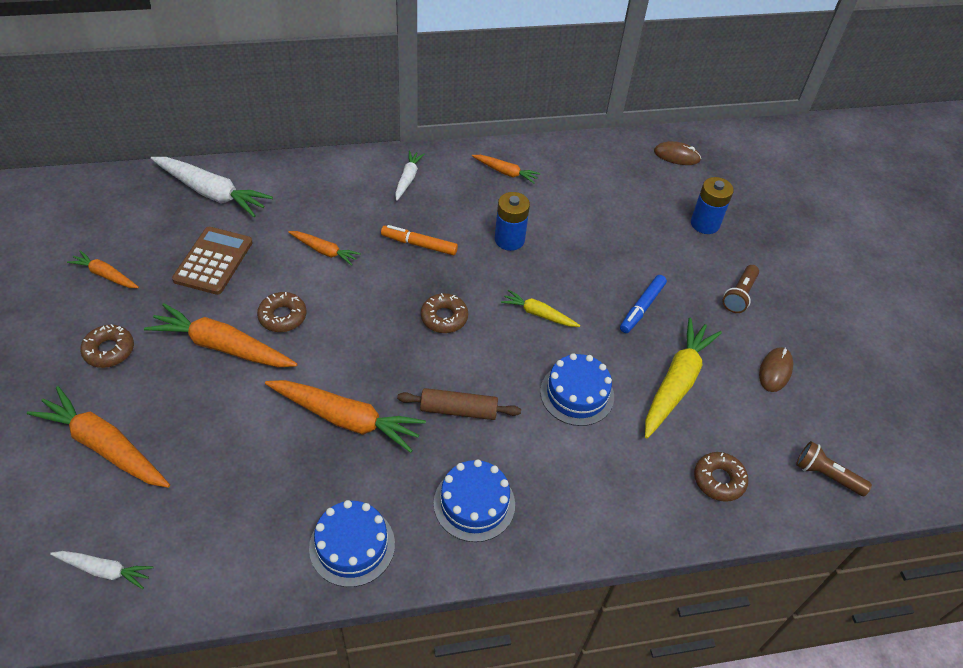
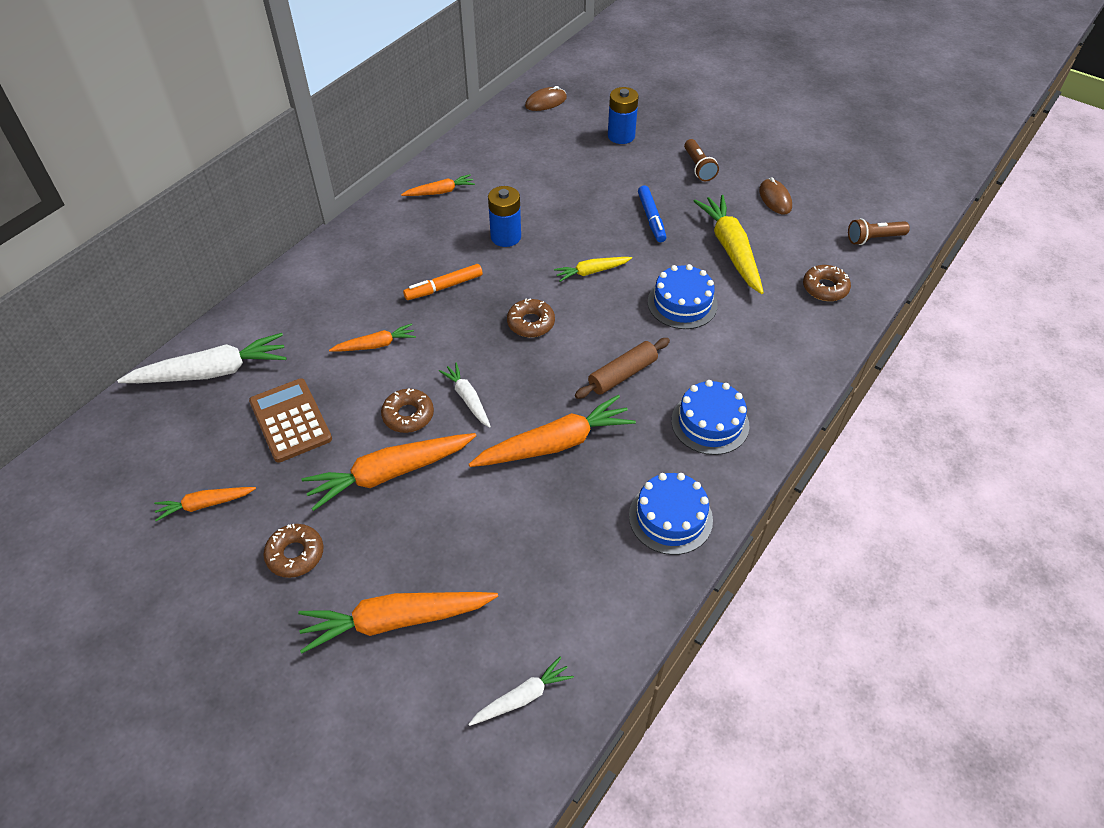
camera: 40 degrees left, 0 degrees up
(408, 179) = (370, 247): white carrot -> white carrot (467, 399)

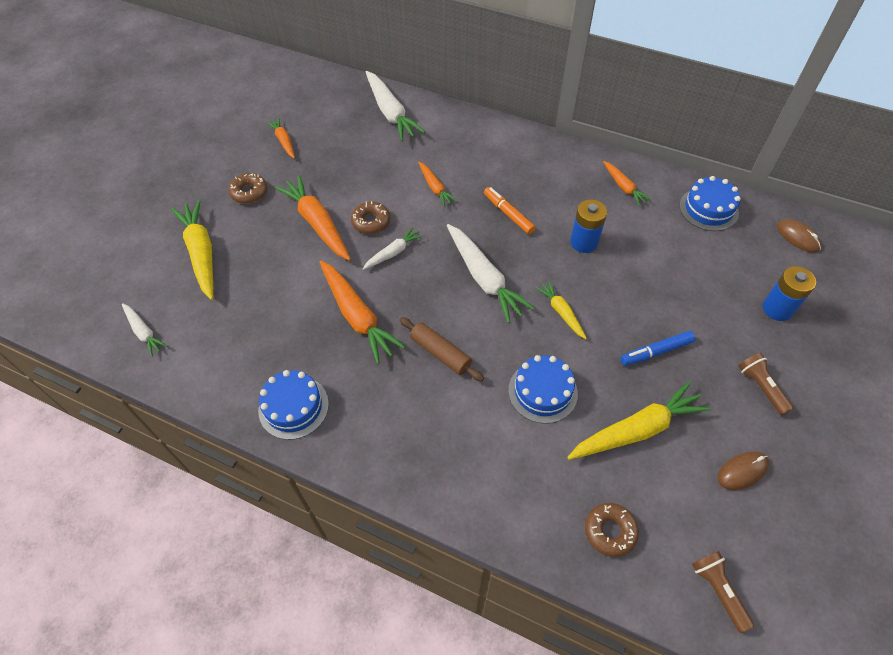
camera: 80 degrees right, 5 degrees up
(290, 420) = (355, 161): brown calculator -> none
(396, 621) = (201, 253): orange carrot -> yellow carrot
(531, 323) = (484, 278): brown donut -> white carrot
(698, 167) = (761, 387): brown flashlight -> brown flashlight turned 90 degrees clockwise
(710, 423) = (397, 428): blue cake -> blue cake (708, 209)

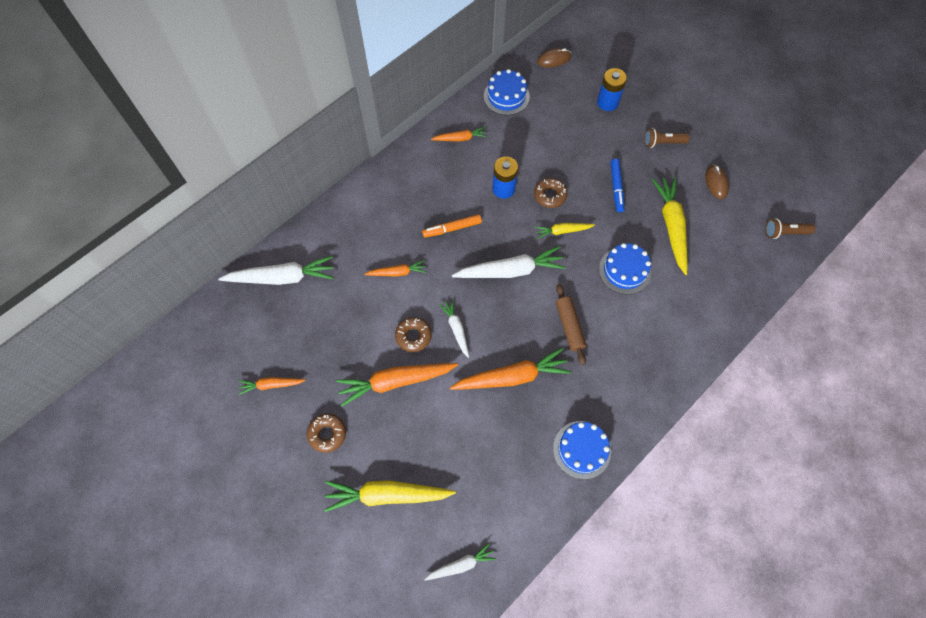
camera: 70 degrees left, 10 degrees up
(440, 353) = (569, 326): brown rolling pin -> brown rolling pin turned 75 degrees counterclockwise
(610, 531) = (735, 273): brown donut -> brown donut (550, 195)

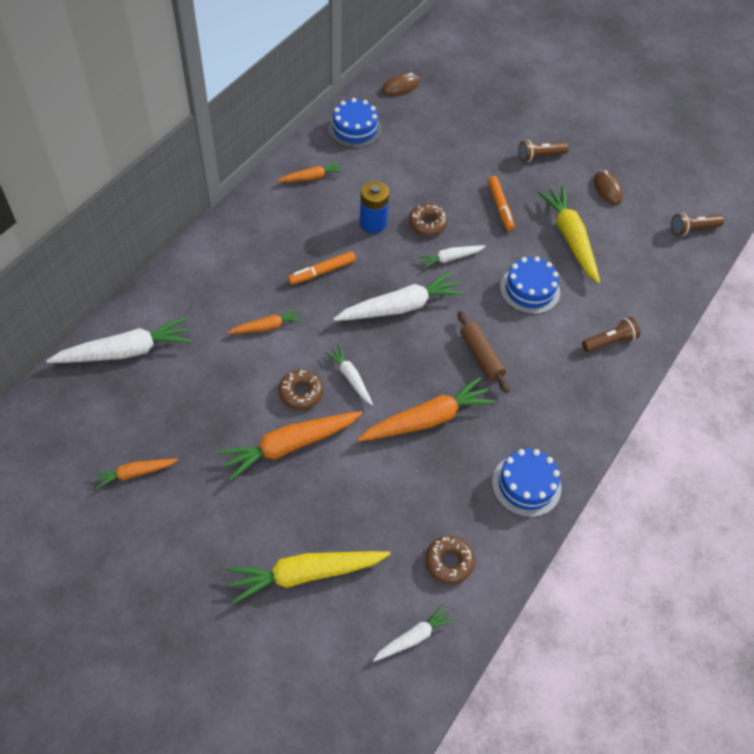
camera: 15 degrees left, 10 degrees down
(327, 434) = (217, 517): brown donut -> brown donut (449, 562)
(562, 231) = (450, 258): yellow carrot -> white carrot
(607, 102) = (470, 123): blue battery -> none
(616, 187) = (500, 207): blue marker -> orange marker
(683, 330) = (609, 341): none -> brown flashlight

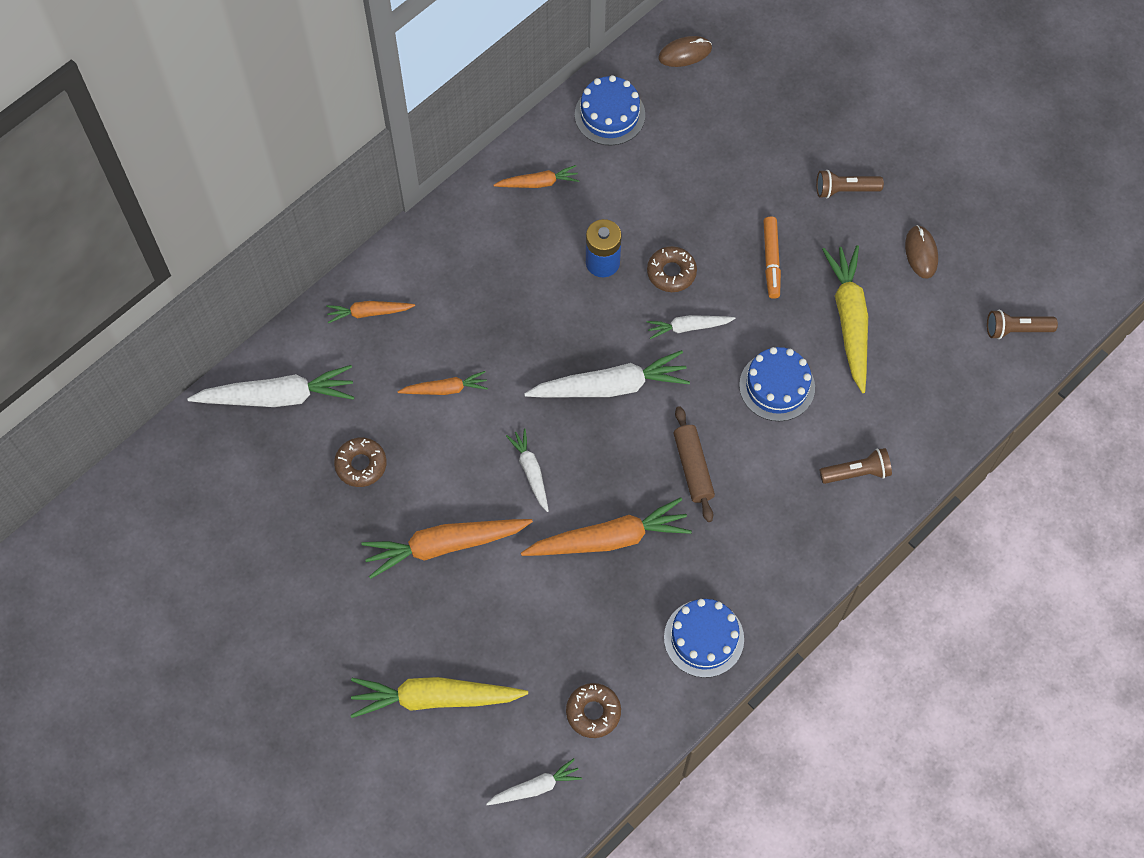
camera: 15 degrees right, 10 degrees up
(135, 473) = (269, 550): orange carrot -> orange carrot (369, 313)
(301, 393) = (469, 481): brown donut -> brown donut (361, 465)
(322, 272) = (525, 323): orange marker -> none

